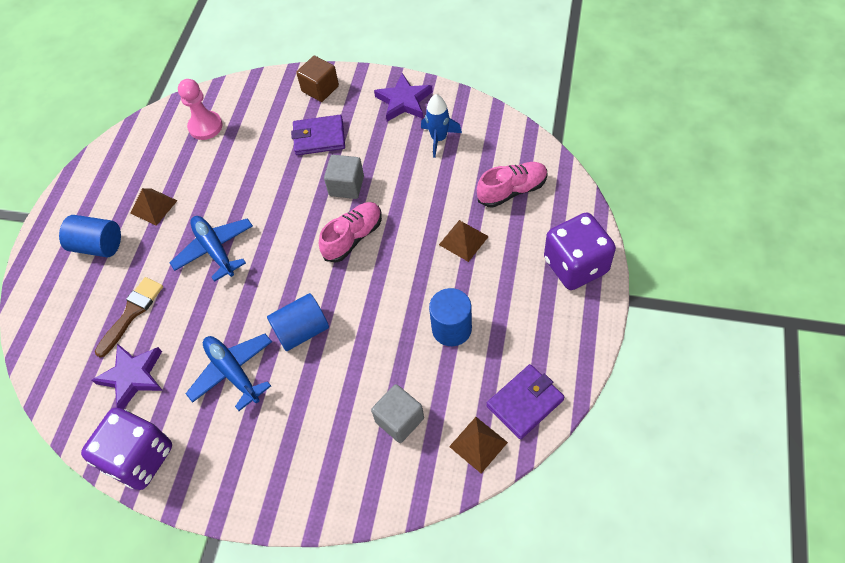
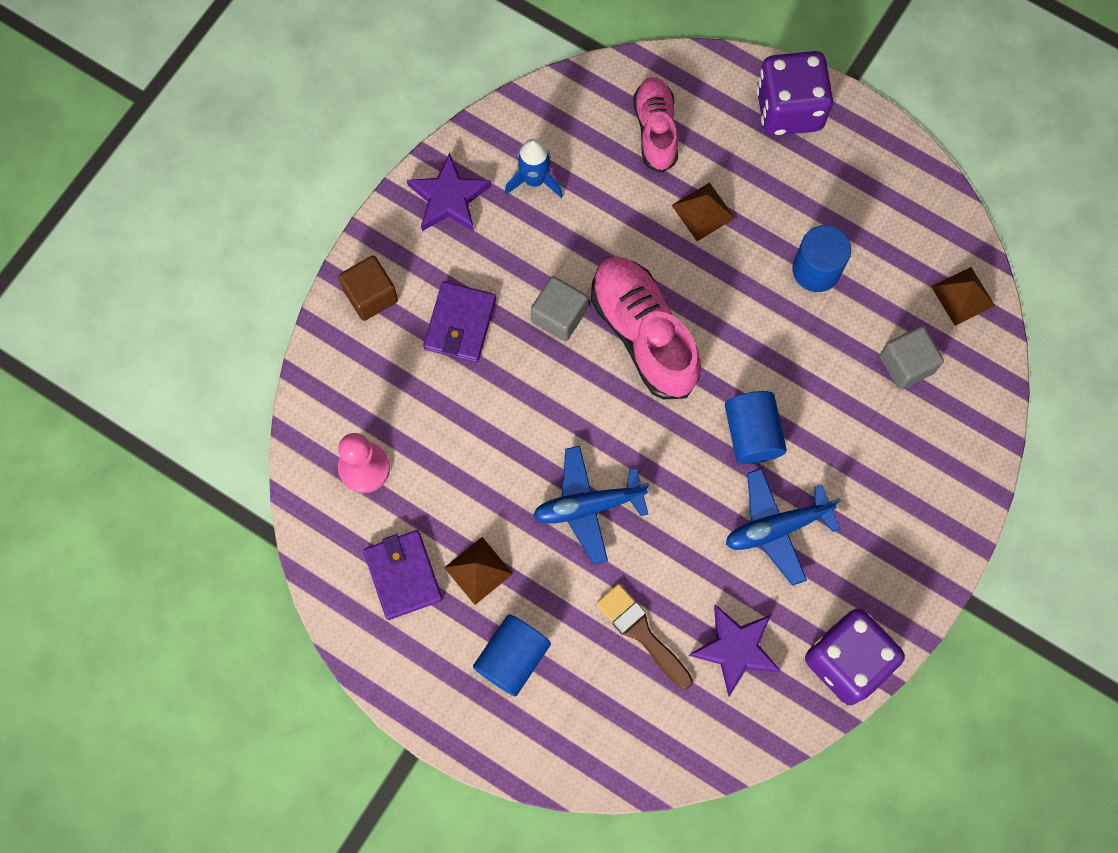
camera: 75 degrees left, 15 degrees up
(353, 237) = (643, 334): pink shoe -> pink shoe, size x1.55
(525, 403) = (934, 232): purple wallet -> purple wallet (403, 575)

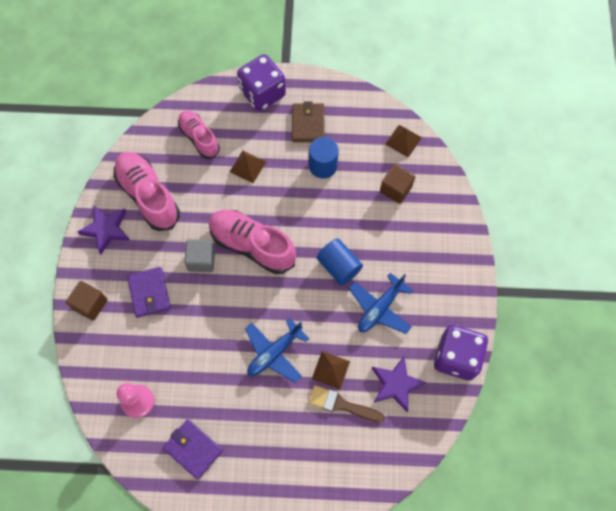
camera: 30 degrees left, 5 degrees down
(478, 570) = (234, 422): brown pyramid -> brown pyramid (331, 370)
(512, 658) = (280, 460): blue cylinder -> none
(534, 180) = (148, 196): blue rocket -> pink shoe
(830, 193) = (308, 124): none -> brown wallet
(906, 364) = (395, 189): grey cube -> brown cube

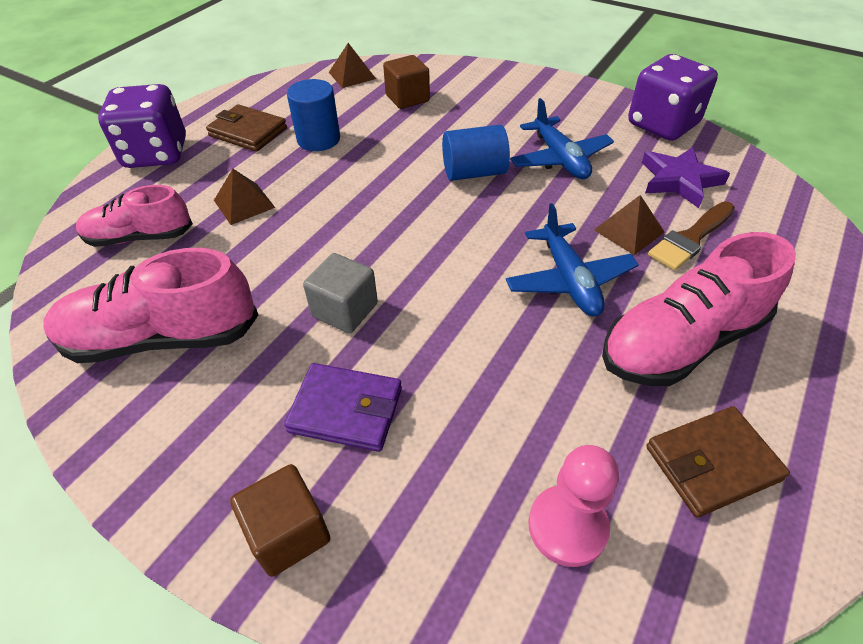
camera: 60 degrees left, 20 degrees down
(106, 229) = (157, 431): purple star -> none
(193, 449) = (712, 463): purple wallet -> brown wallet
(252, 245) = (372, 242): pink shoe -> pink shoe (682, 341)

